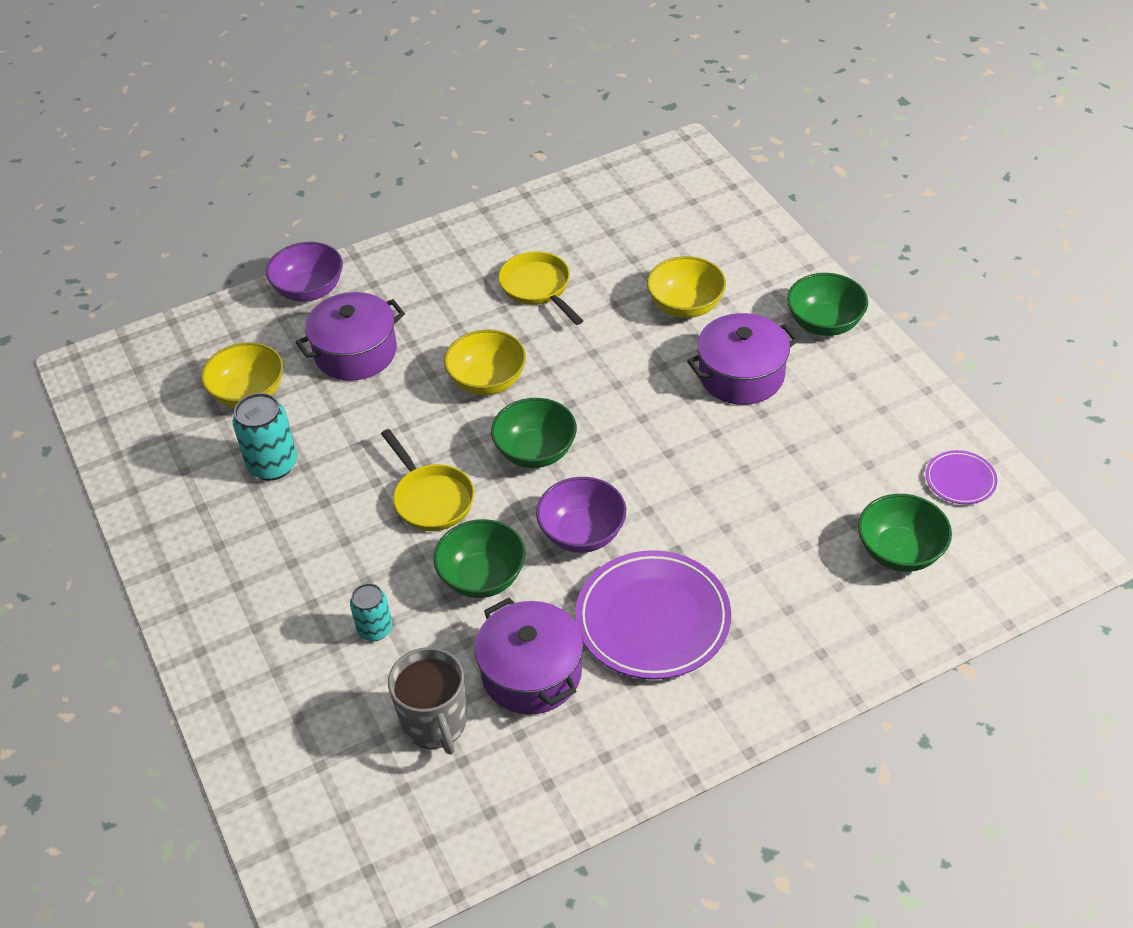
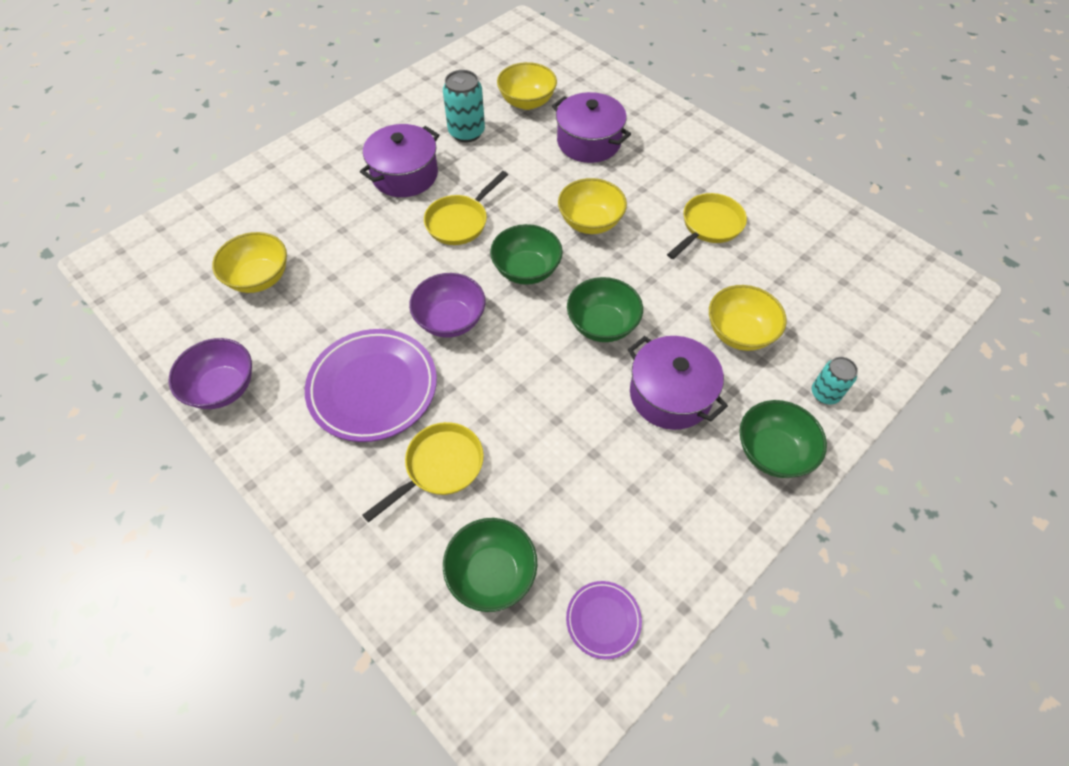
camera: 70 degrees right, 10 degrees up
(309, 290) = (640, 101): purple bowl -> purple bowl (223, 388)
(375, 629) = (335, 224): turquoise can -> turquoise can (825, 393)
(435, 723) = (259, 278): grey mug -> yellow bowl
(482, 577) = (393, 270): green bowl -> green bowl (602, 325)
(531, 673) = (309, 322): purple pot -> purple pot (405, 175)
(773, 574) = (439, 467): none -> yellow pan

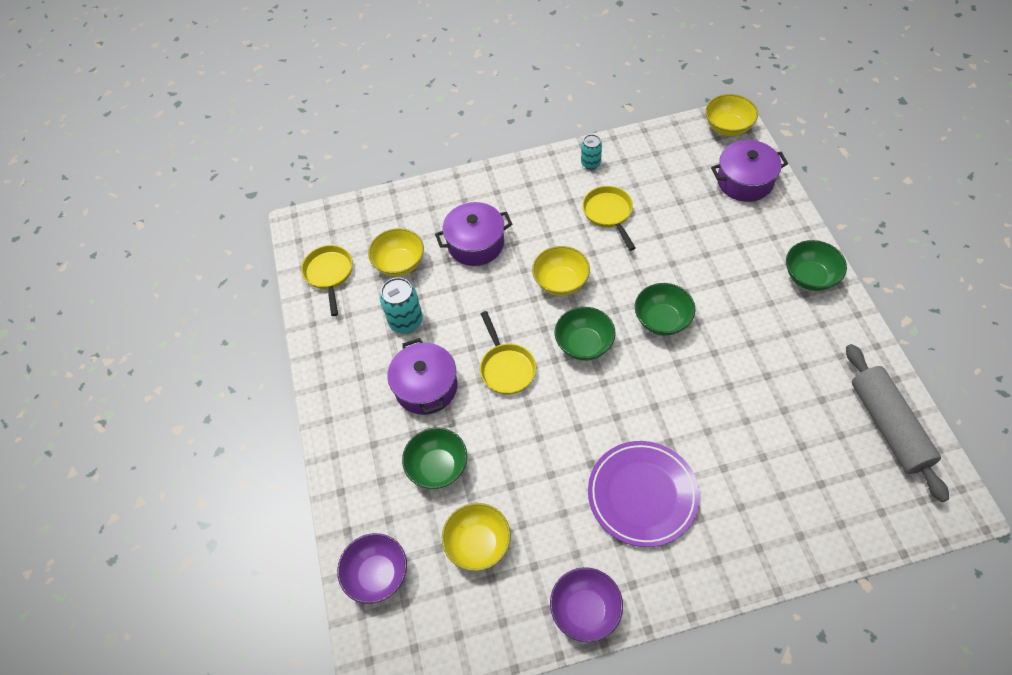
camera: 55 degrees left, 0 degrees up
(439, 467) = (735, 476): yellow pan -> yellow pan (329, 274)
(450, 320) = (605, 416): purple bowl -> purple bowl (377, 575)
(492, 573) = (832, 476): green bowl -> green bowl (438, 467)
(603, 620) = (888, 426): purple plate -> grey rolling pin
(670, 394) = (741, 309): purple pot -> purple pot (745, 181)
(739, 333) = (711, 246): yellow bowl -> yellow bowl (728, 127)
(825, 393) = (780, 227): turquoise can -> turquoise can (590, 163)

